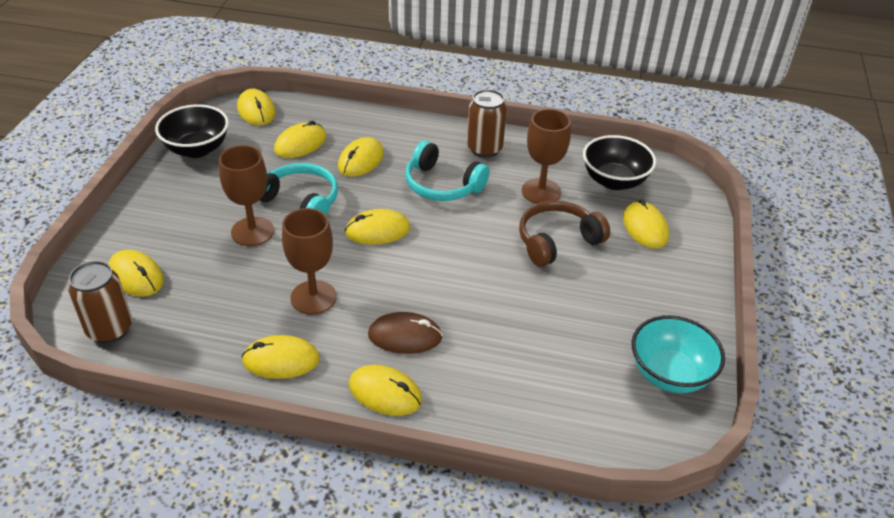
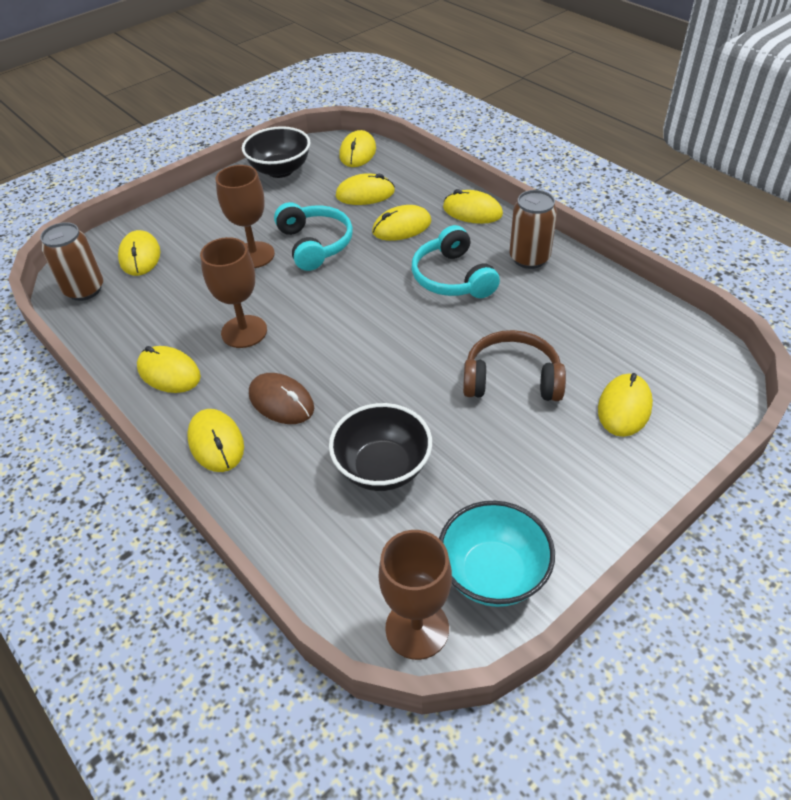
camera: 40 degrees right, 5 degrees up
(377, 230) = (353, 296): yellow mouse -> yellow mouse (472, 211)
(541, 191) = (545, 322): brown goblet -> brown goblet (417, 628)
(614, 181) = (639, 344): black bowl -> black bowl (382, 468)

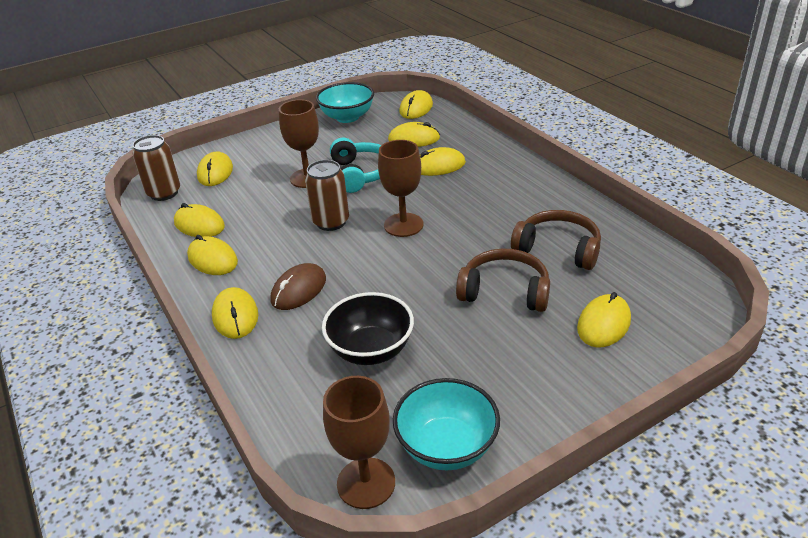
camera: 10 degrees right, 10 degrees down
(244, 331) = (283, 234): brown goblet -> brown goblet (403, 225)
(280, 170) = (347, 117): black bowl -> turquoise bowl
(281, 401) = (298, 290): brown mouse -> brown mouse turned 75 degrees clockwise
(452, 278) = (472, 207): turquoise headphones -> none
(472, 211) = (503, 158): yellow mouse -> yellow mouse (199, 225)
(529, 258) = (545, 198): brown can -> brown can (331, 222)
(557, 321) = (558, 249): none -> brown headphones

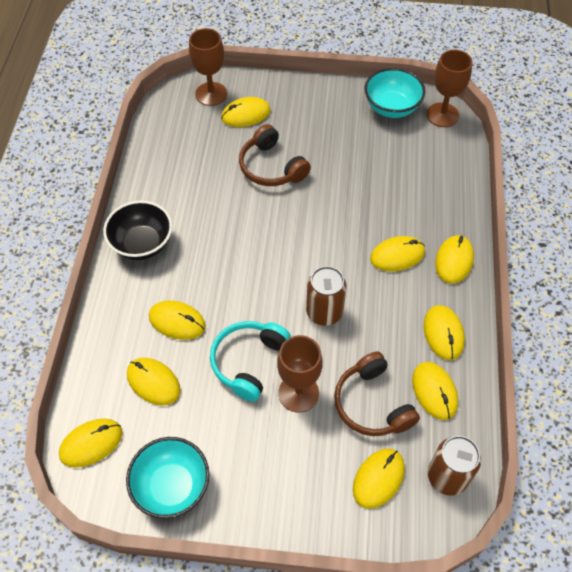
camera: 145 degrees left, 20 degrees up
(298, 290) = (397, 255): brown mouse -> yellow mouse
(371, 350) = (386, 179): black bowl -> black bowl (142, 244)
(403, 225) = (274, 268): brown goblet -> brown goblet (211, 94)
(558, 249) = (202, 175): brown headphones -> brown headphones (372, 404)

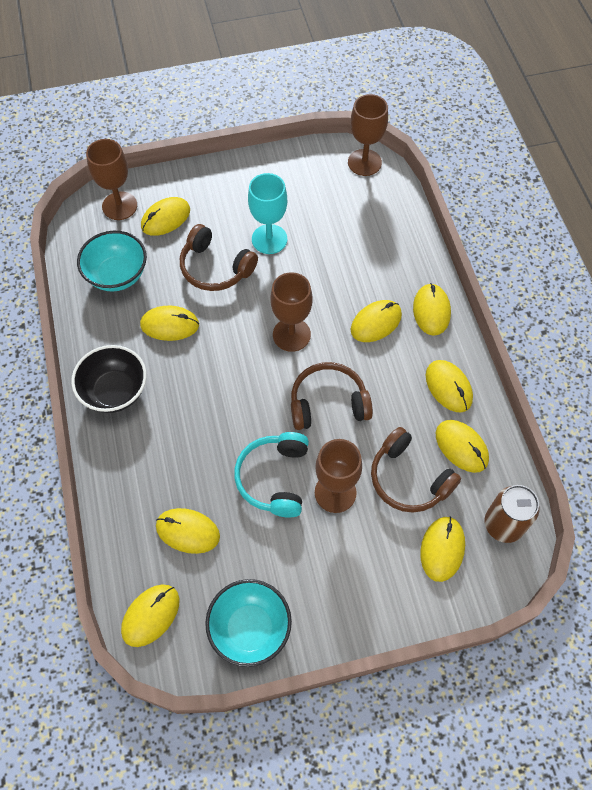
camera: 20 degrees left, 5 degrees up
(177, 321) = (185, 461): yellow mouse -> yellow mouse (170, 325)
(315, 243) = (291, 335): none -> brown goblet
(324, 312) = (328, 403): brown can -> brown headphones
(329, 156) = (269, 239): none -> turquoise goblet
(391, 108) = (311, 169): turquoise bowl -> turquoise bowl (117, 275)

